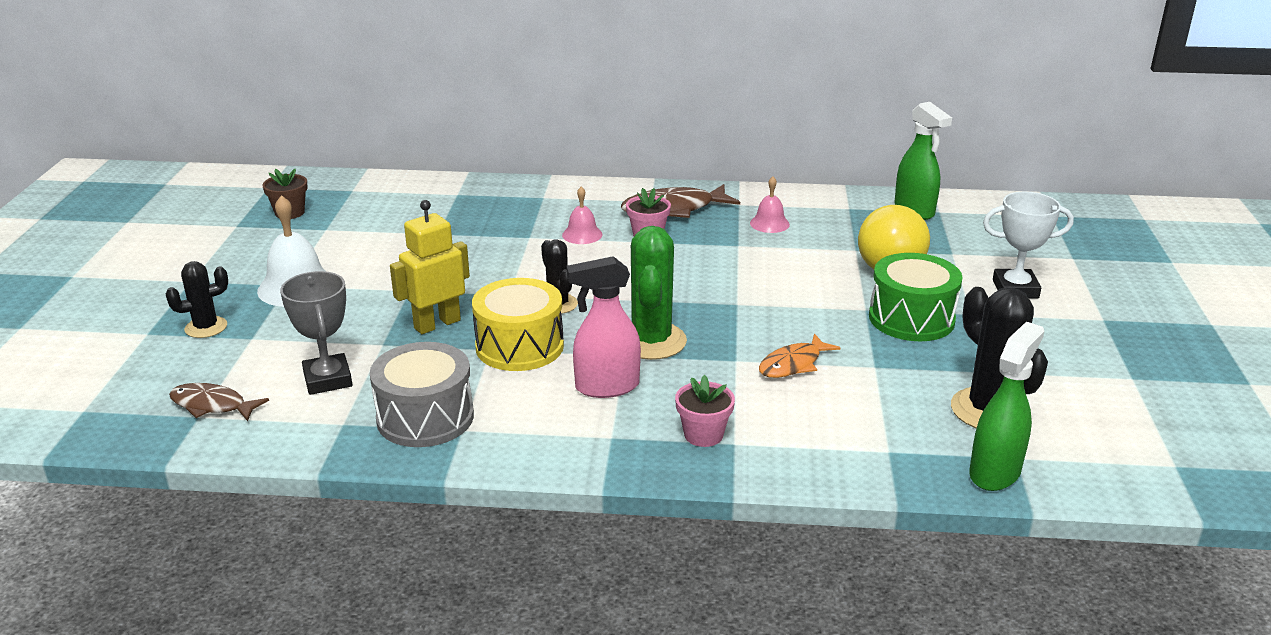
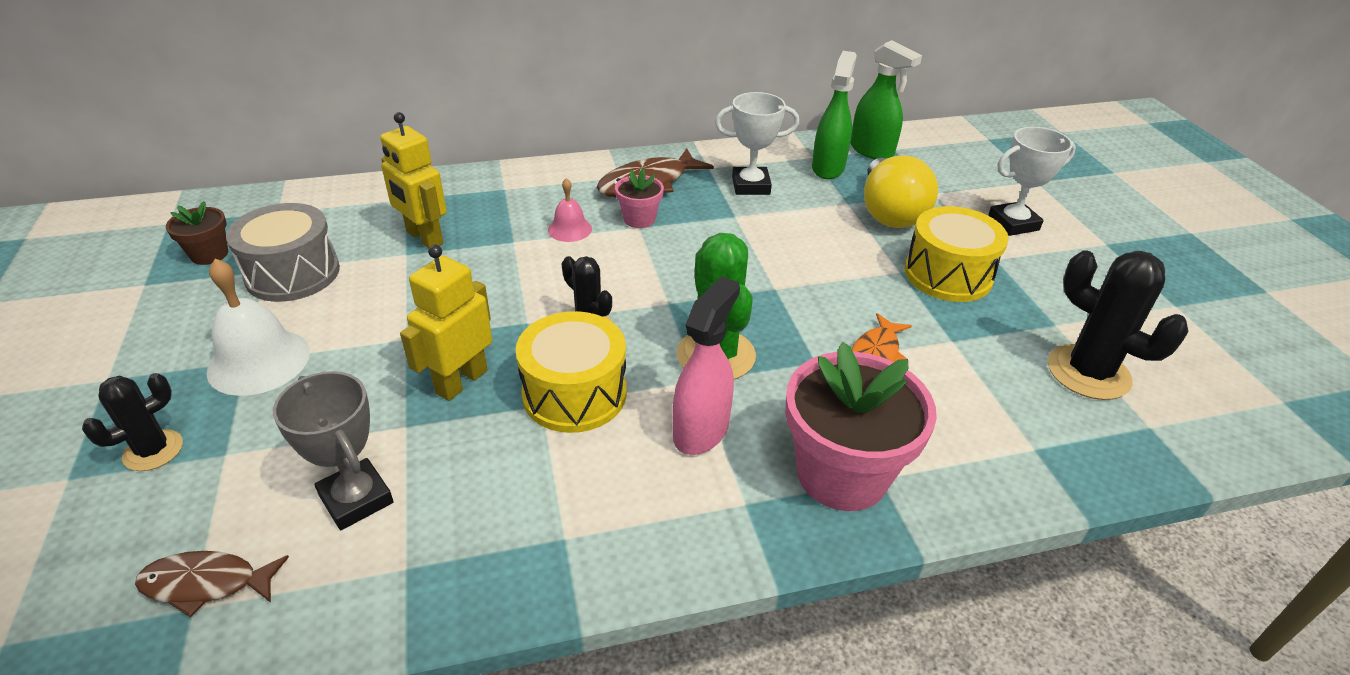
camera: 20 degrees left, 10 degrees up
(425, 417) = (510, 530): grey drum -> grey drum (293, 274)
(457, 224) = (424, 238): none -> yellow robot
(606, 387) = (701, 430): pink spray bottle -> pink spray bottle turned 150 degrees clockwise
(703, 435) = (842, 474): pink flower pot -> pink flower pot, size x2.01
(769, 223) = (751, 186): pink bell -> white trophy
(911, 318) = (948, 275): green drum -> yellow drum
(995, 472) = (1146, 451): green spray bottle -> green spray bottle (828, 168)

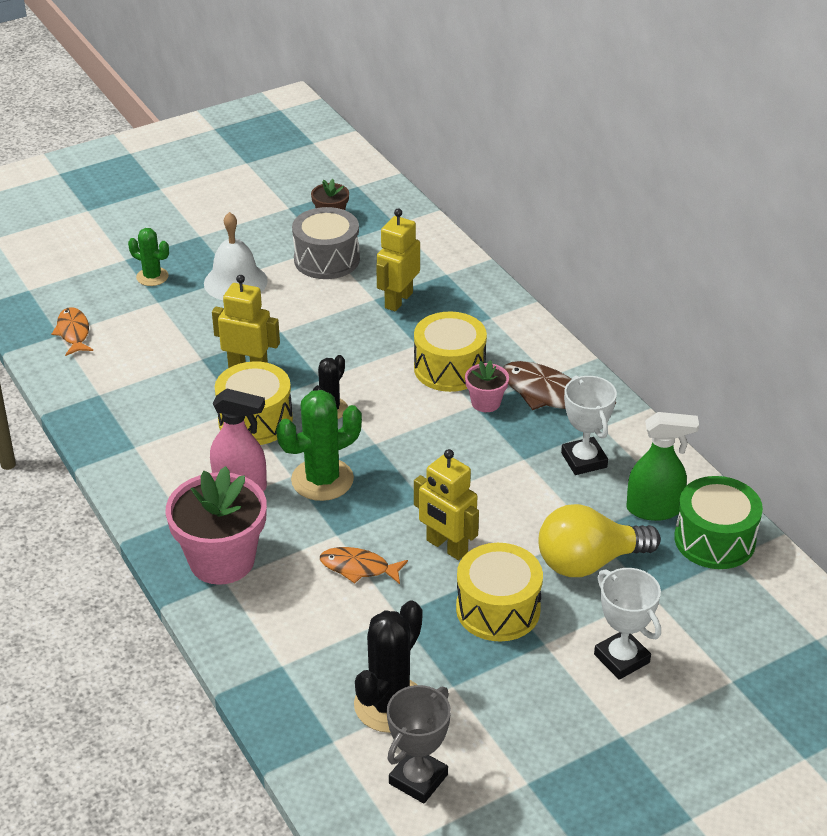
camera: 75 degrees right, 0 degrees up
(153, 450) = (152, 277): black cactus -> green cactus
(206, 584) = (73, 332): brown fish -> orange fish
(356, 499) = (140, 360): grey trophy -> grey trophy (418, 779)
(569, 229) = (449, 368): pink bell -> yellow drum
(853, 287) = (446, 547): none -> yellow robot
(872, 151) = (714, 539): green spray bottle -> green drum

